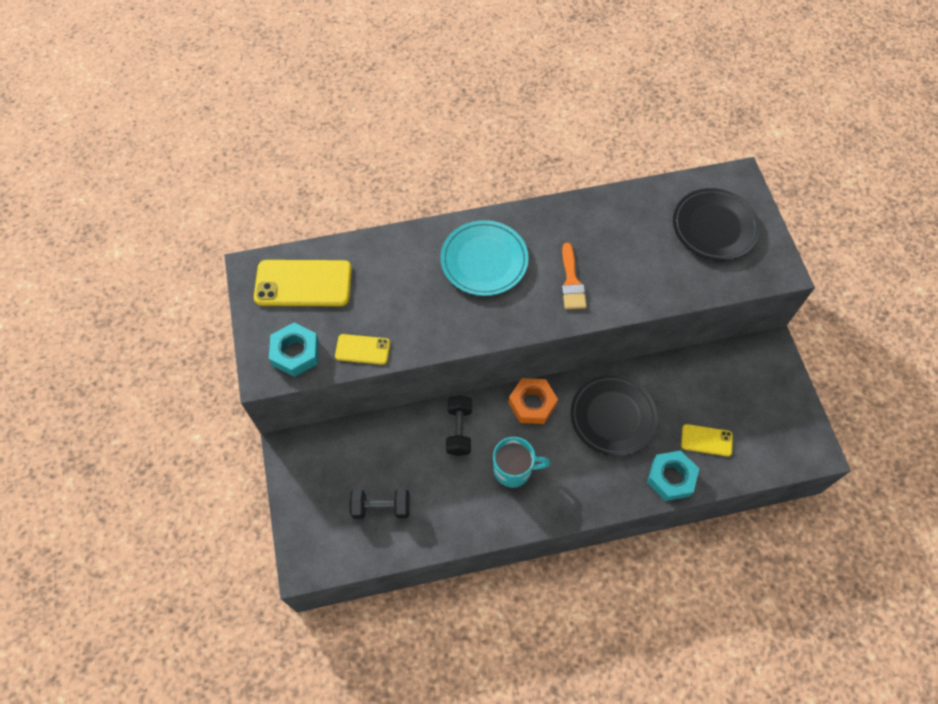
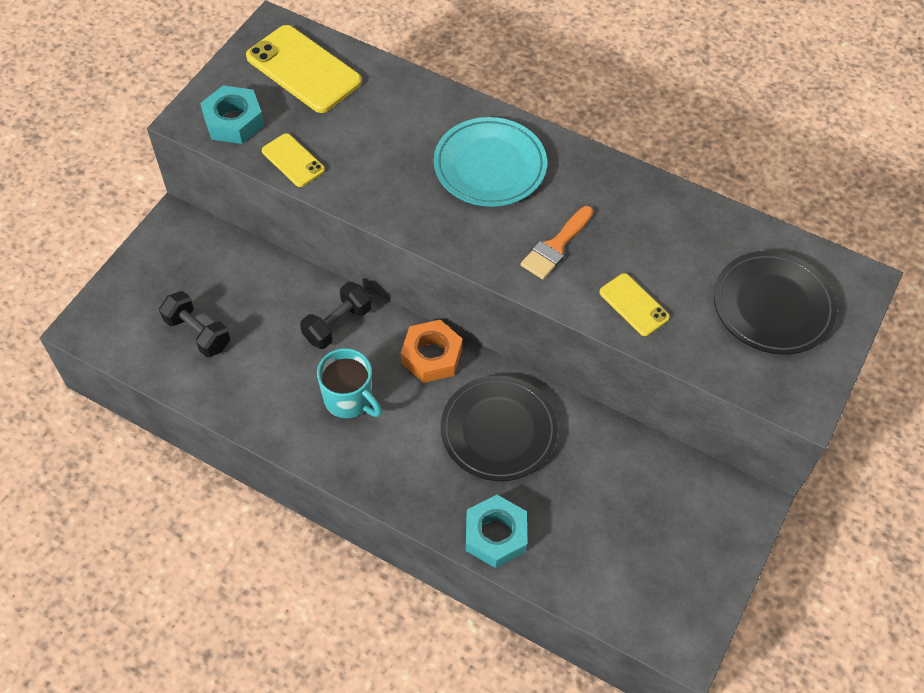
camera: 40 degrees right, 5 degrees down
(706, 440) = (573, 532): yellow phone -> yellow phone (634, 305)

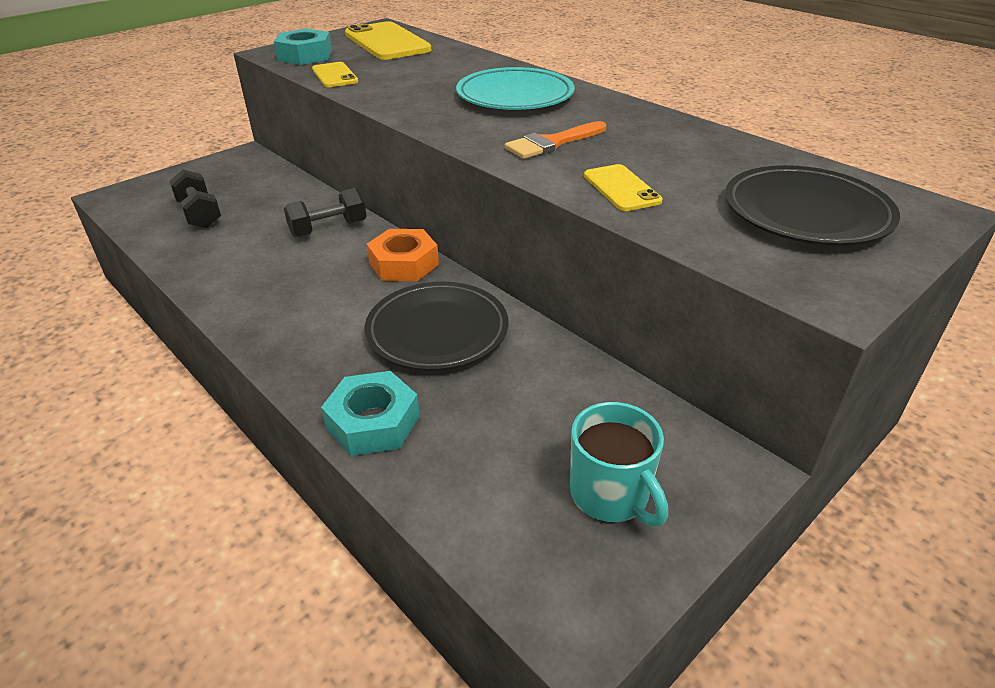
camera: 20 degrees right, 20 degrees down
(349, 399) = (297, 278): turquoise mug -> turquoise mug (610, 495)

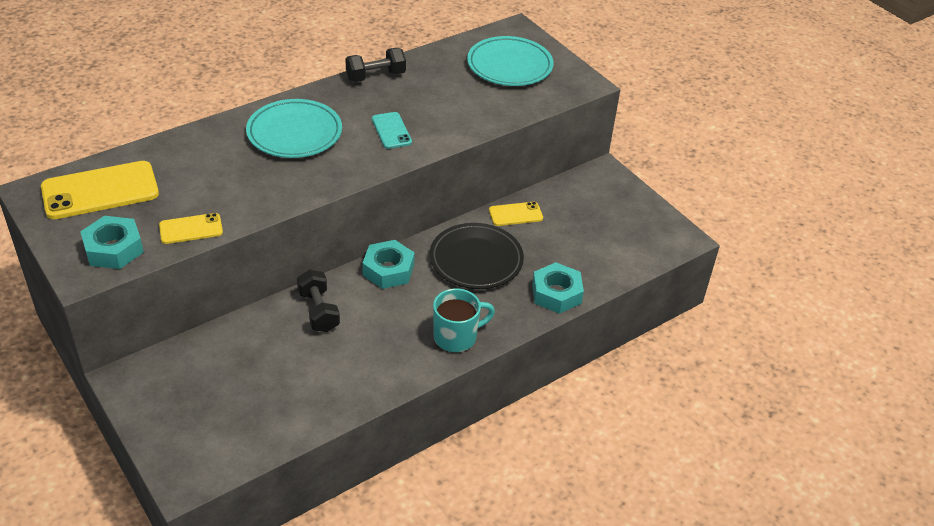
camera: 85 degrees left, 5 degrees up
(199, 214) = (257, 401): black dumbbell -> black dumbbell (375, 76)
(404, 264) = (388, 270): orange nut -> turquoise nut
(552, 143) = (391, 131): orange brush -> turquoise phone
(610, 495) = (616, 215): turquoise mug -> turquoise mug (456, 337)
(621, 188) = (466, 117): yellow phone -> yellow phone (515, 214)
(806, 213) = (509, 66): black plate -> turquoise plate

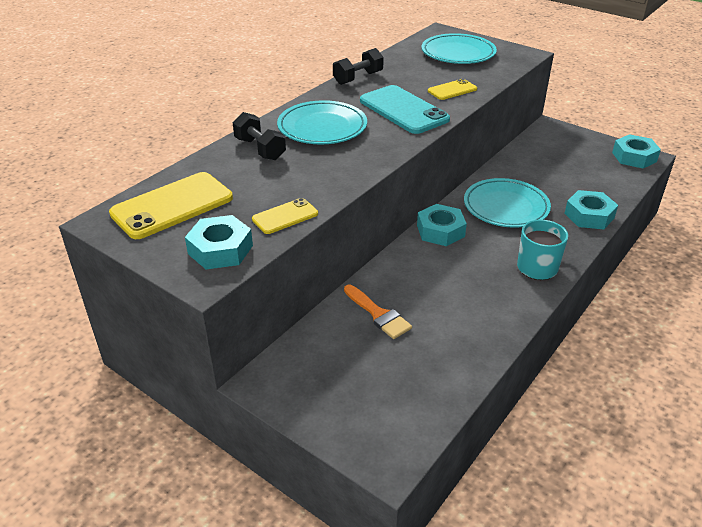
camera: 15 degrees left, 5 degrees down
(267, 343) = (378, 314): none -> orange brush
(318, 311) = (405, 277): black dumbbell -> black dumbbell (260, 149)
(391, 131) = (403, 110): turquoise phone -> turquoise phone, size x1.86
(476, 260) = (506, 207): black plate -> turquoise plate
(515, 214) = (509, 168): yellow phone -> yellow phone (452, 90)
(668, 235) = (634, 157): none -> turquoise nut

